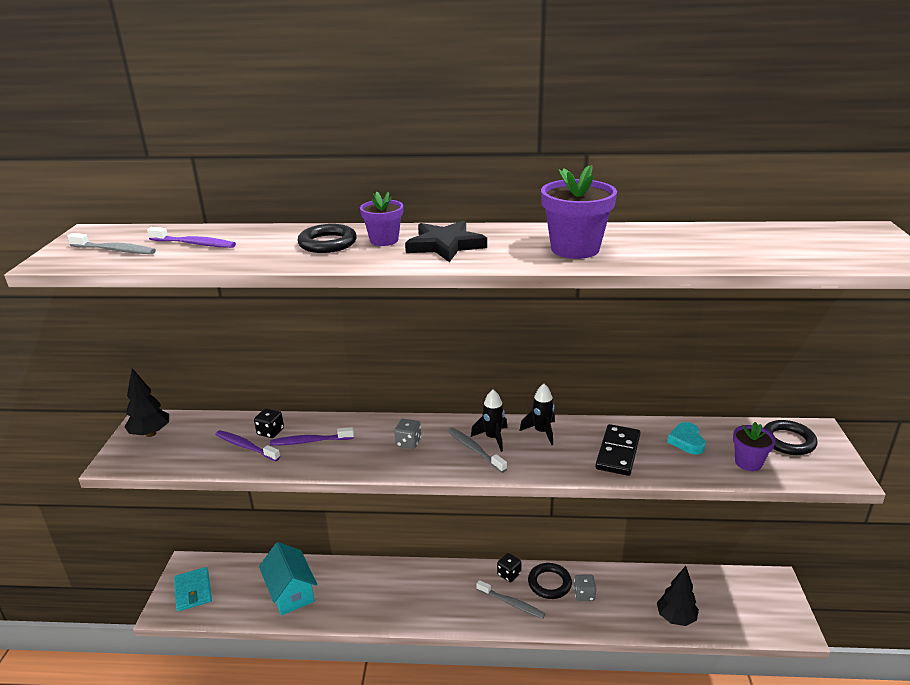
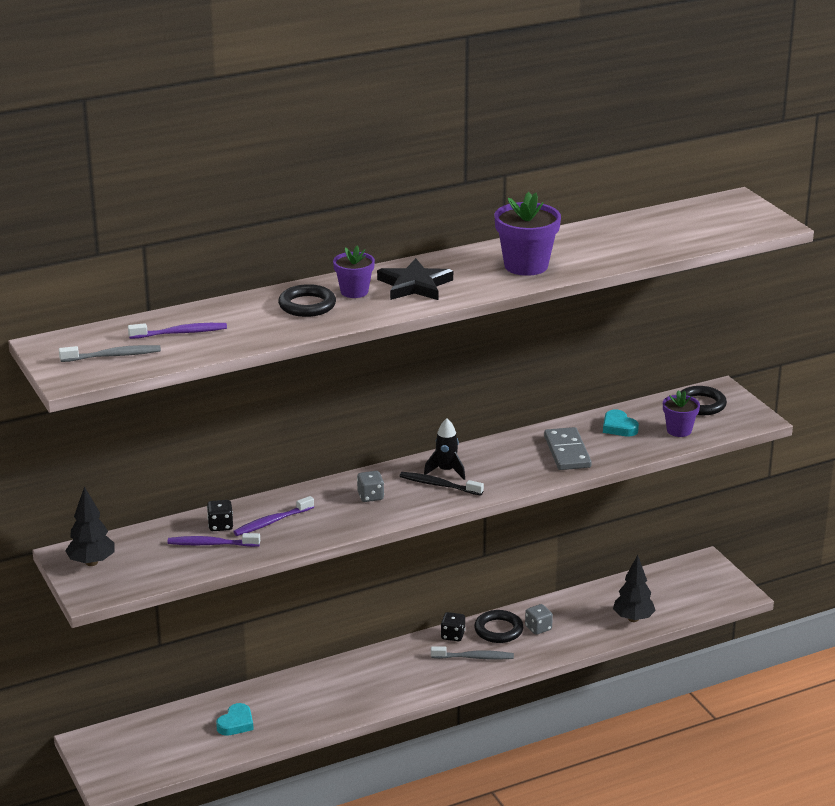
camera: 30 degrees left, 0 degrees up
(193, 591) = (123, 758): turquoise wallet -> none
(291, 592) = (236, 723): turquoise house -> turquoise heart
(474, 450) = (438, 485): grey toothbrush -> black toothbrush
(541, 432) = (486, 454): black rocket -> none
(618, 452) = (567, 452): black domino -> grey domino

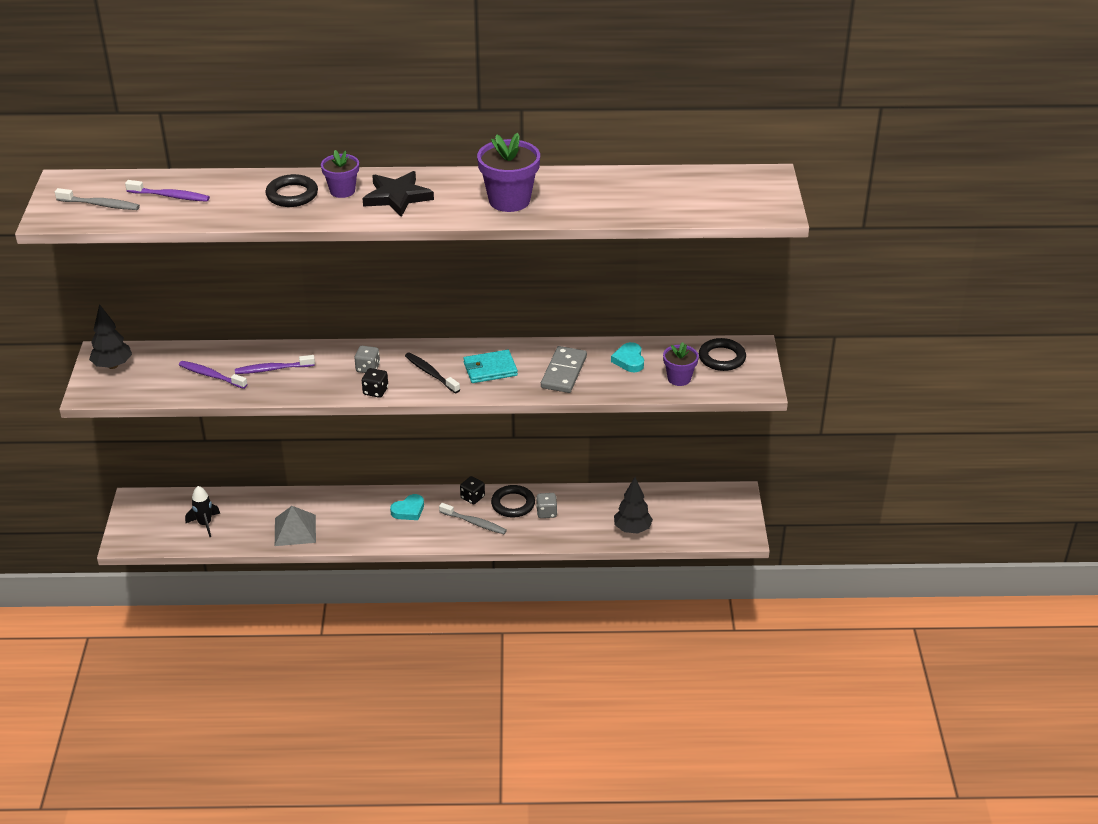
camera: 25 degrees right, 10 degrees up
(220, 526) = (232, 361): black dice -> black dice (375, 391)
(236, 723) = (250, 521): turquoise heart -> turquoise heart (408, 510)
(292, 718) = (295, 530): none -> grey pyramid
(446, 471) = (448, 362): black rocket -> black rocket (205, 524)
(493, 467) = (490, 369): none -> turquoise wallet

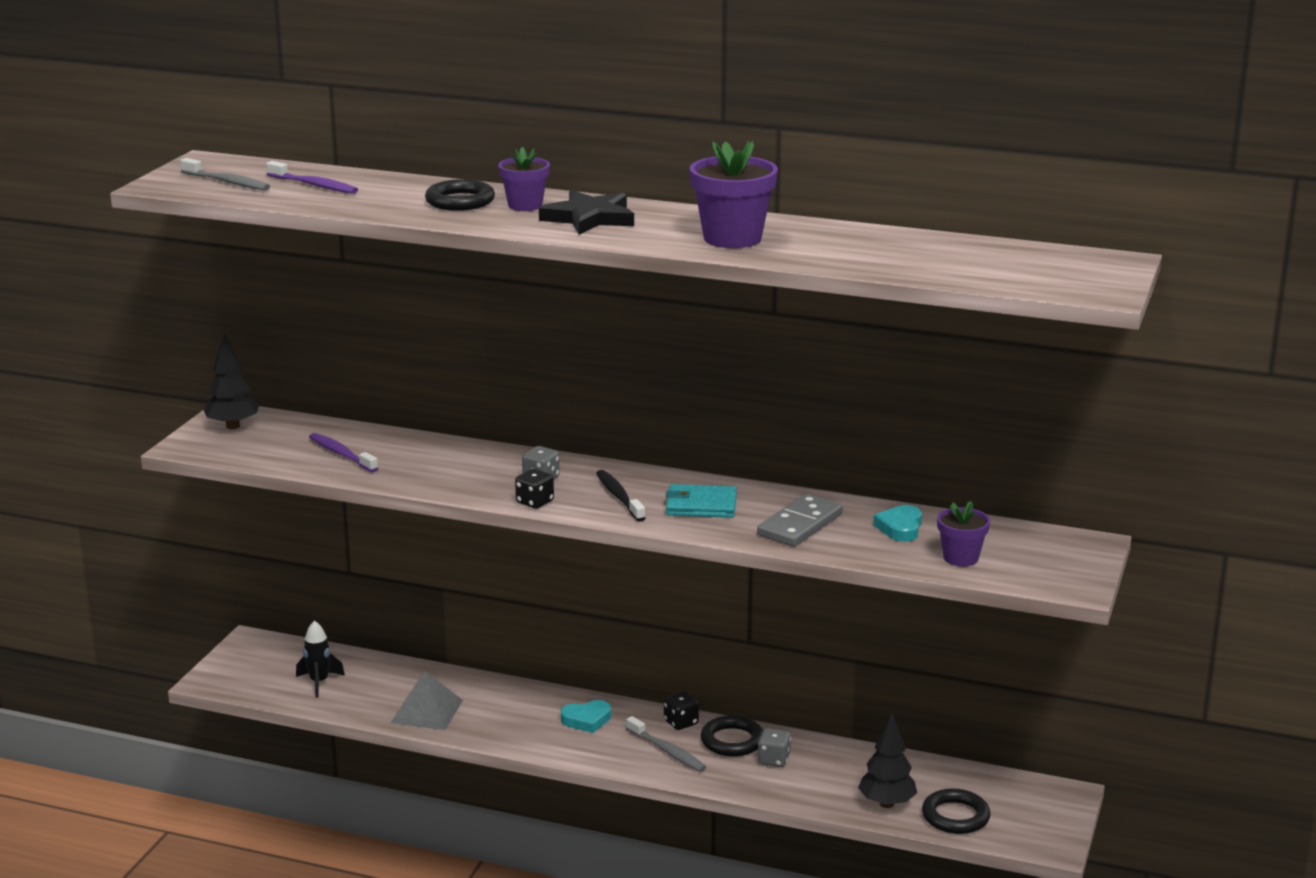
camera: 20 degrees right, 15 degrees down
(272, 369) = (421, 460): purple toothbrush -> none
(722, 358) = (1037, 547): black ring -> black ring (955, 816)

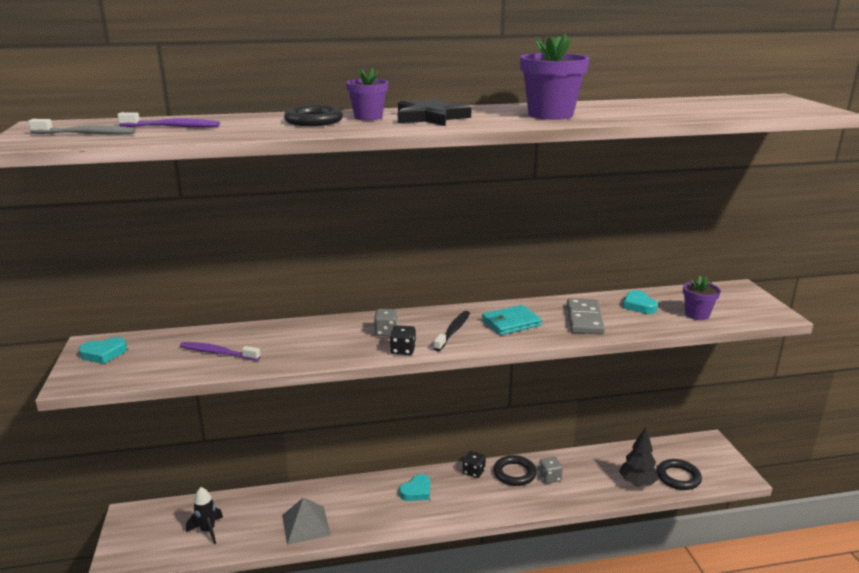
camera: 30 degrees left, 0 degrees up
(233, 426) = (103, 354): black tree -> turquoise heart
(619, 497) = (453, 331): black toothbrush -> black toothbrush turned 75 degrees clockwise
(667, 751) = (485, 495): grey toothbrush -> none

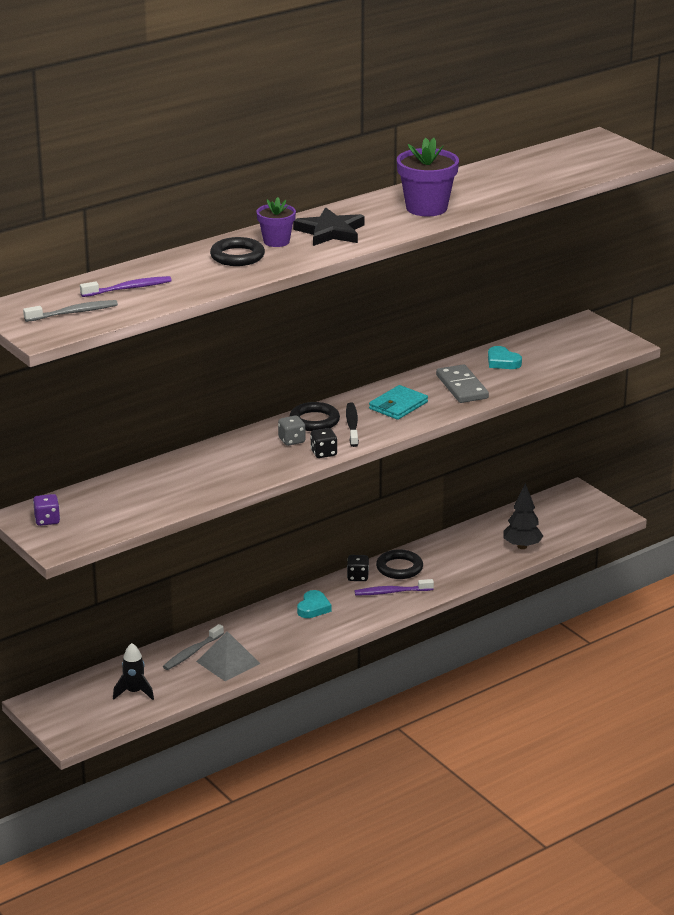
camera: 25 degrees left, 5 degrees up
(103, 354) = (47, 520): turquoise heart -> purple dice
(217, 353) = (156, 494): purple toothbrush -> purple toothbrush (391, 592)
(286, 505) = (192, 653): none -> grey toothbrush
(549, 477) = (436, 563): grey dice -> none
(678, 477) = (558, 531): black ring -> black ring (314, 421)
(697, 314) = (558, 360): purple flower pot -> none

